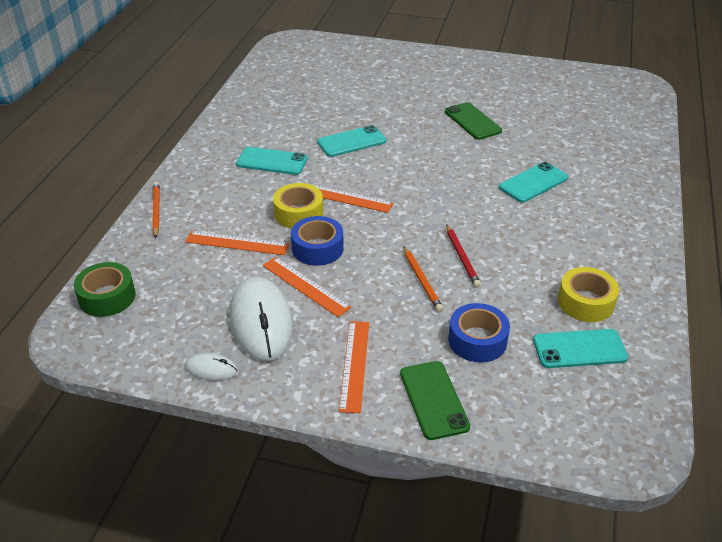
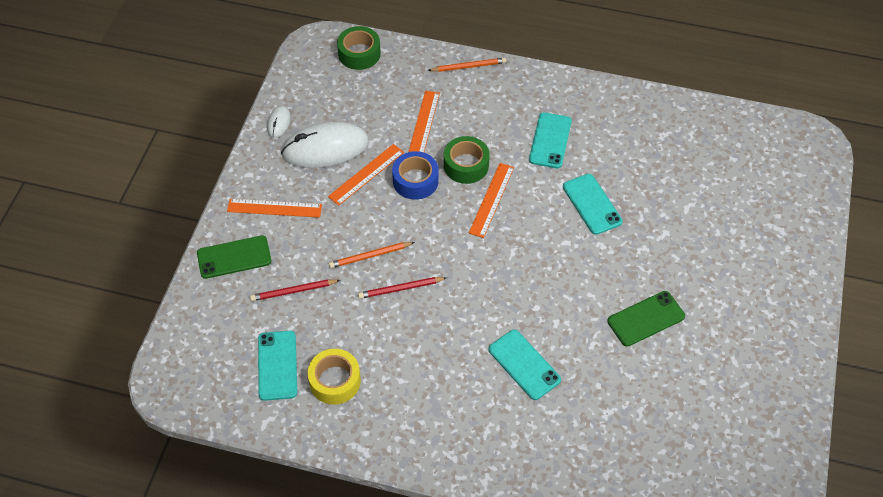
camera: 90 degrees right, 15 degrees up
(298, 213) = (466, 165): yellow tape -> green tape
(477, 340) = (293, 291): blue tape -> red pencil

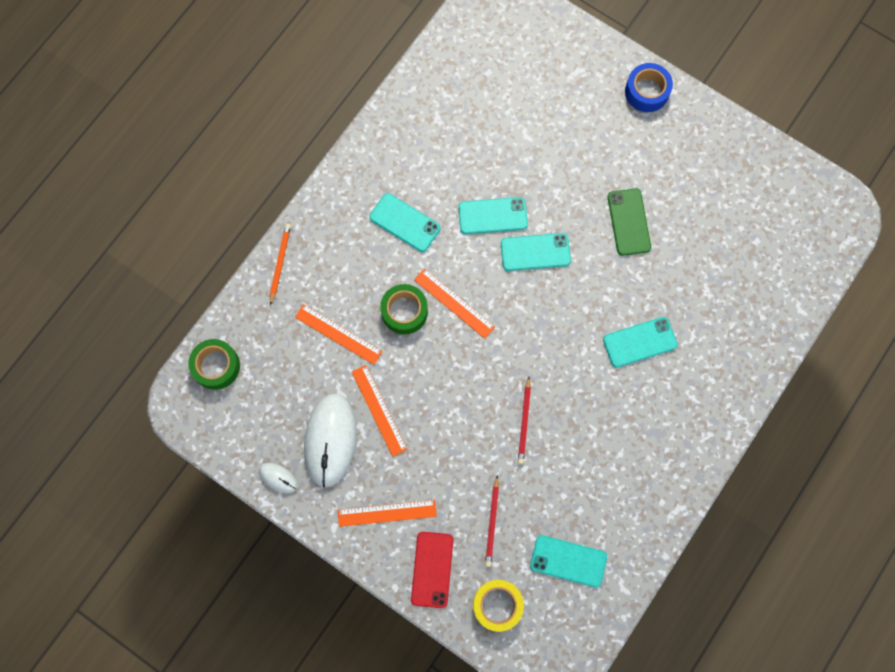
camera: 70 degrees left, 20 degrees up
(234, 257) = (432, 569): green phone -> red phone
(274, 208) = (387, 513): orange ruler -> orange ruler turned 60 degrees clockwise
(335, 381) = (602, 513): yellow tape -> yellow tape (497, 605)
(370, 256) = (478, 438): orange pencil -> none
(415, 181) = (405, 366): blue tape -> blue tape (646, 91)
(573, 248) = (535, 252): none -> turquoise phone

